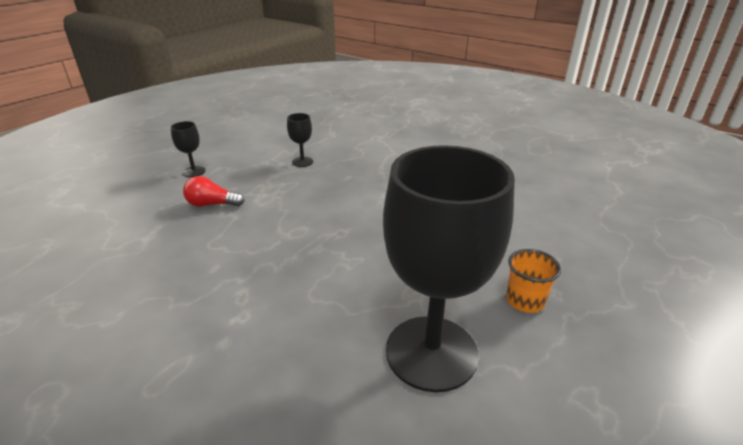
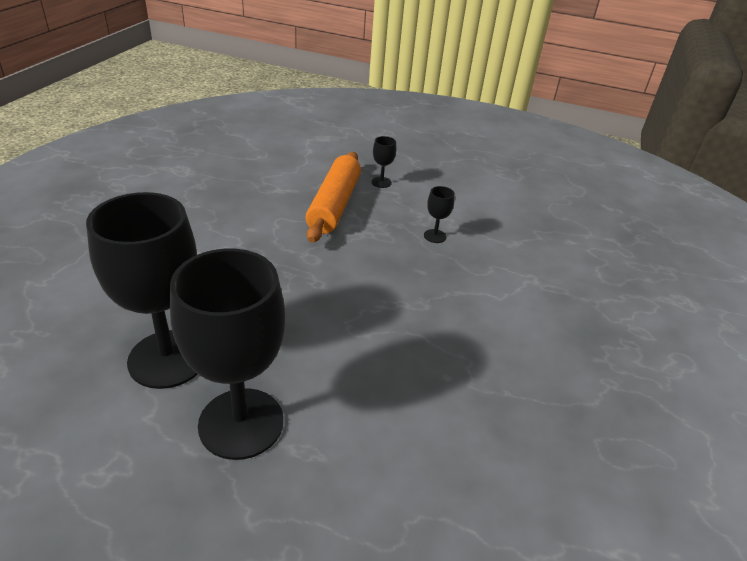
camera: 70 degrees right, 5 degrees up
(212, 204) = (334, 205): red light bulb -> orange rolling pin
(525, 301) = (241, 423): orange cup -> black goblet

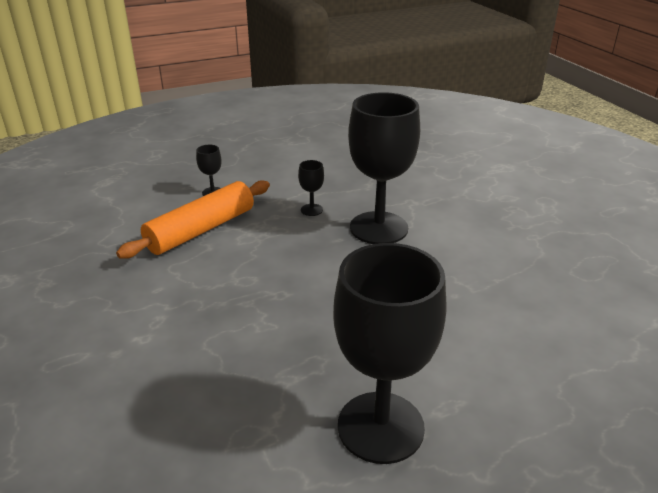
camera: 40 degrees left, 5 degrees down
(168, 359) = (252, 432): black goblet -> black goblet (378, 228)
(334, 205) = (201, 230): orange rolling pin -> orange rolling pin turned 75 degrees clockwise

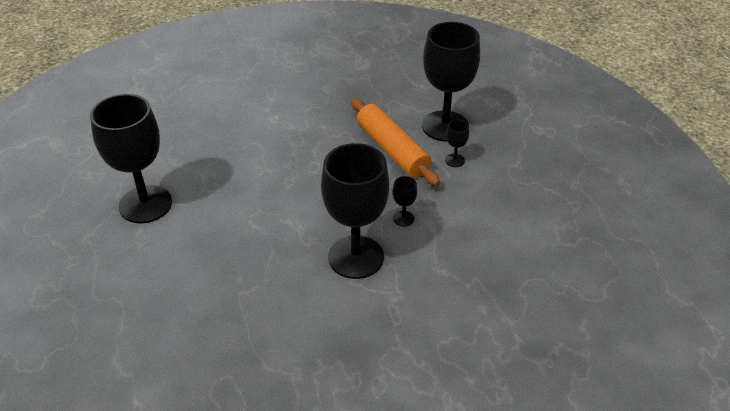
camera: 105 degrees right, 10 degrees up
(152, 203) = (445, 126): none -> black goblet

